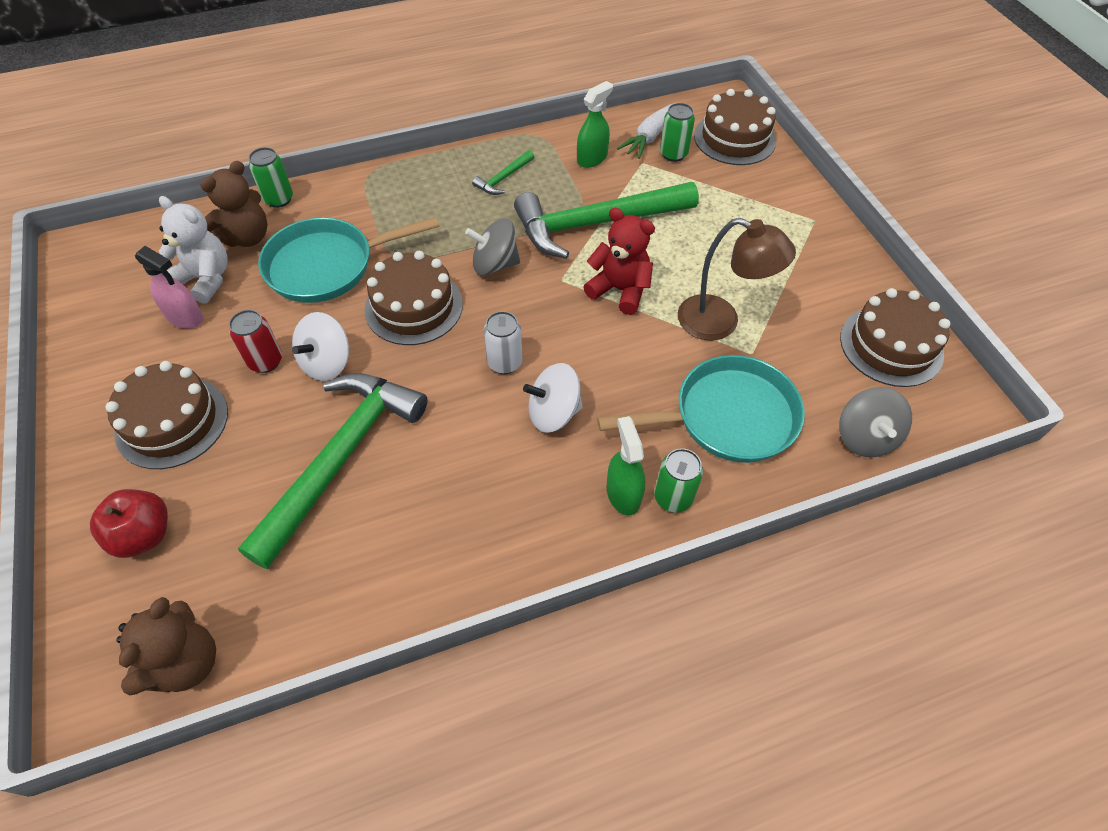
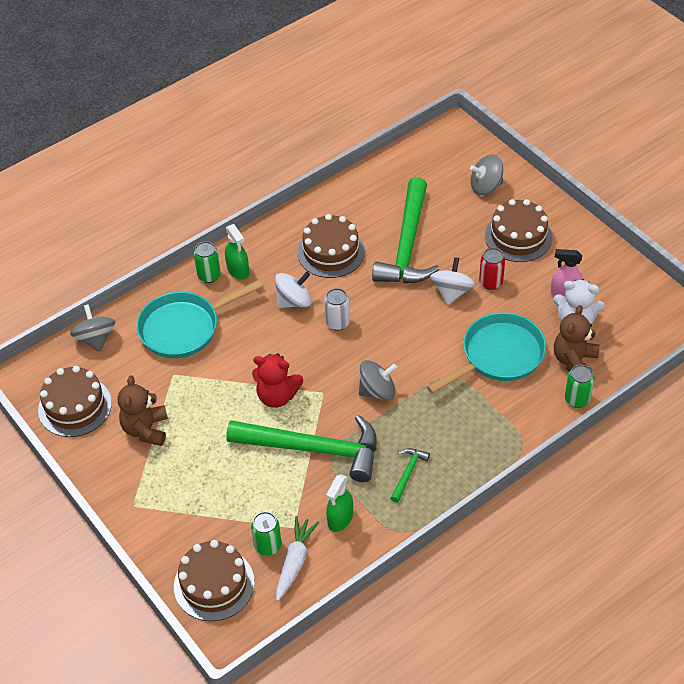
camera: 165 degrees right, 5 degrees down
(144, 535) = (486, 186): red apple -> grey spinning top
(185, 662) = (424, 151): brown teddy bear -> brown teddy bear (146, 429)
(414, 307) = (418, 343): brown cake -> brown cake (331, 252)
(596, 223) = (314, 449): green hammer -> green hammer turned 45 degrees clockwise
(720, 322) = (198, 391): brown lamp -> none

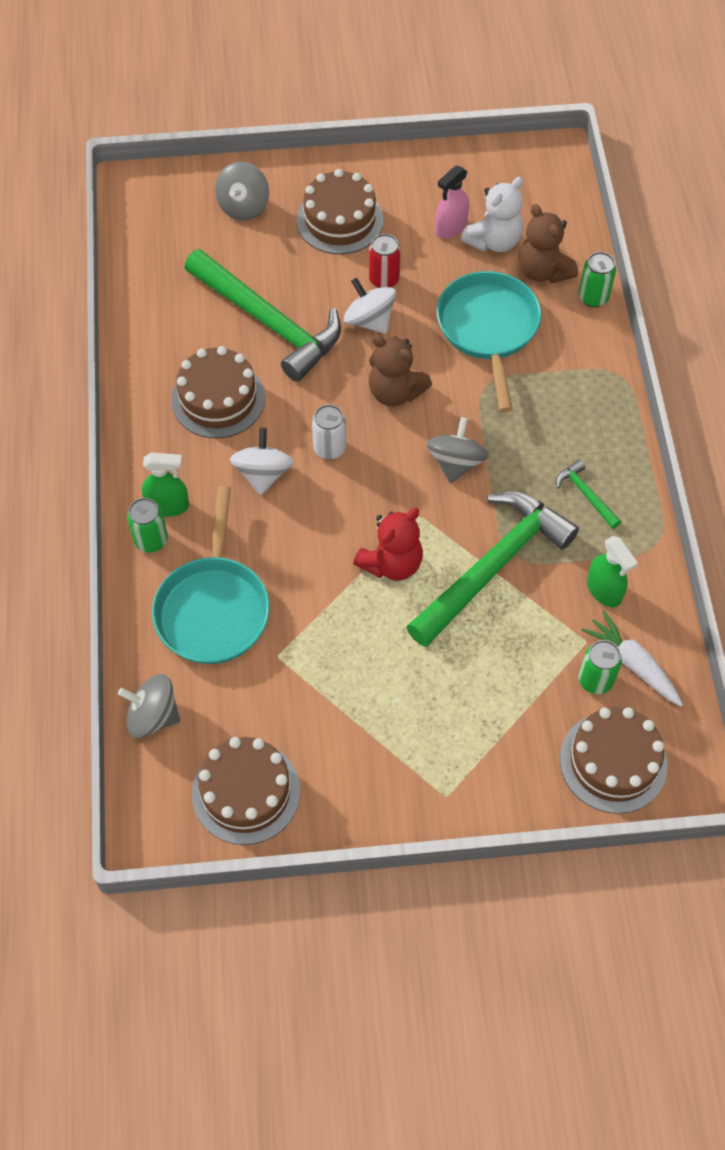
camera: 60 degrees left, 10 degrees up
(146, 429) = (341, 727): brown teddy bear -> brown teddy bear (395, 392)

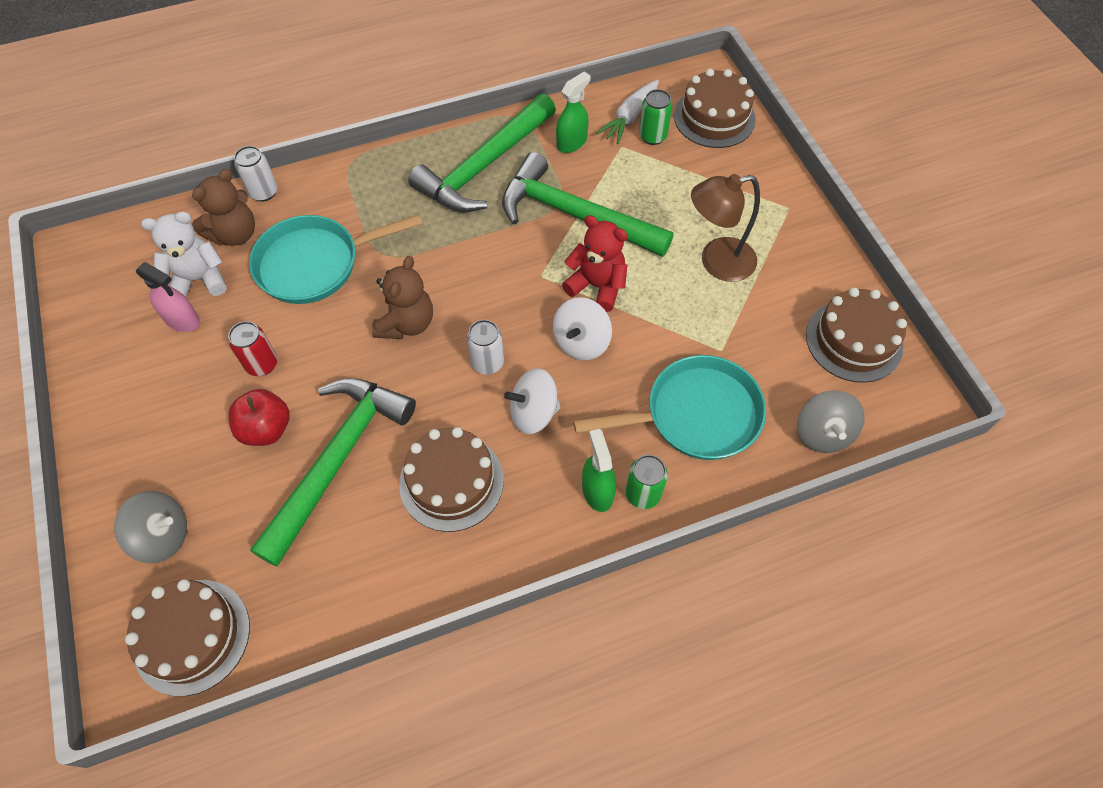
camera: 105 degrees left, 0 degrees up
(316, 277) = (266, 429): none -> red apple
(340, 220) = (179, 426): brown cake -> brown cake (192, 636)
(369, 320) = (320, 365): white spinning top -> white spinning top (581, 342)
(389, 689) = (716, 262): none -> brown lamp
(456, 463) = (476, 260): grey spinning top -> none
(494, 241) = (199, 279): white teddy bear -> white teddy bear turned 45 degrees counterclockwise
(586, 494) = (484, 166): green hammer -> green hammer, size x2.40
(593, 297) = (263, 192): green can -> white can

